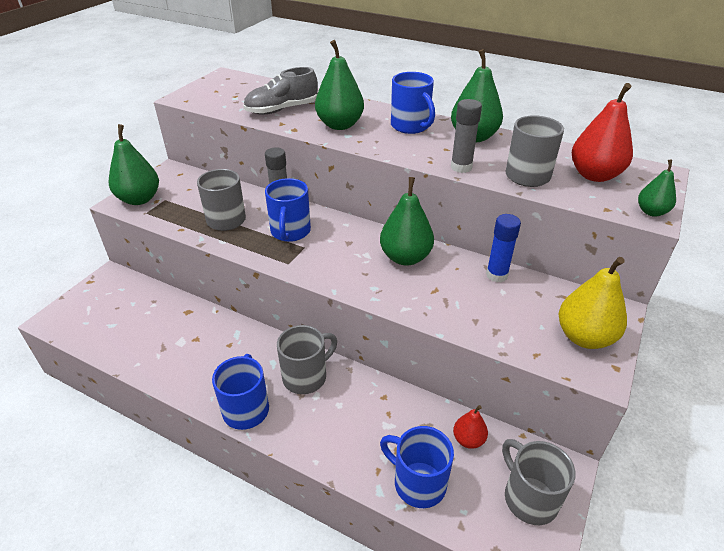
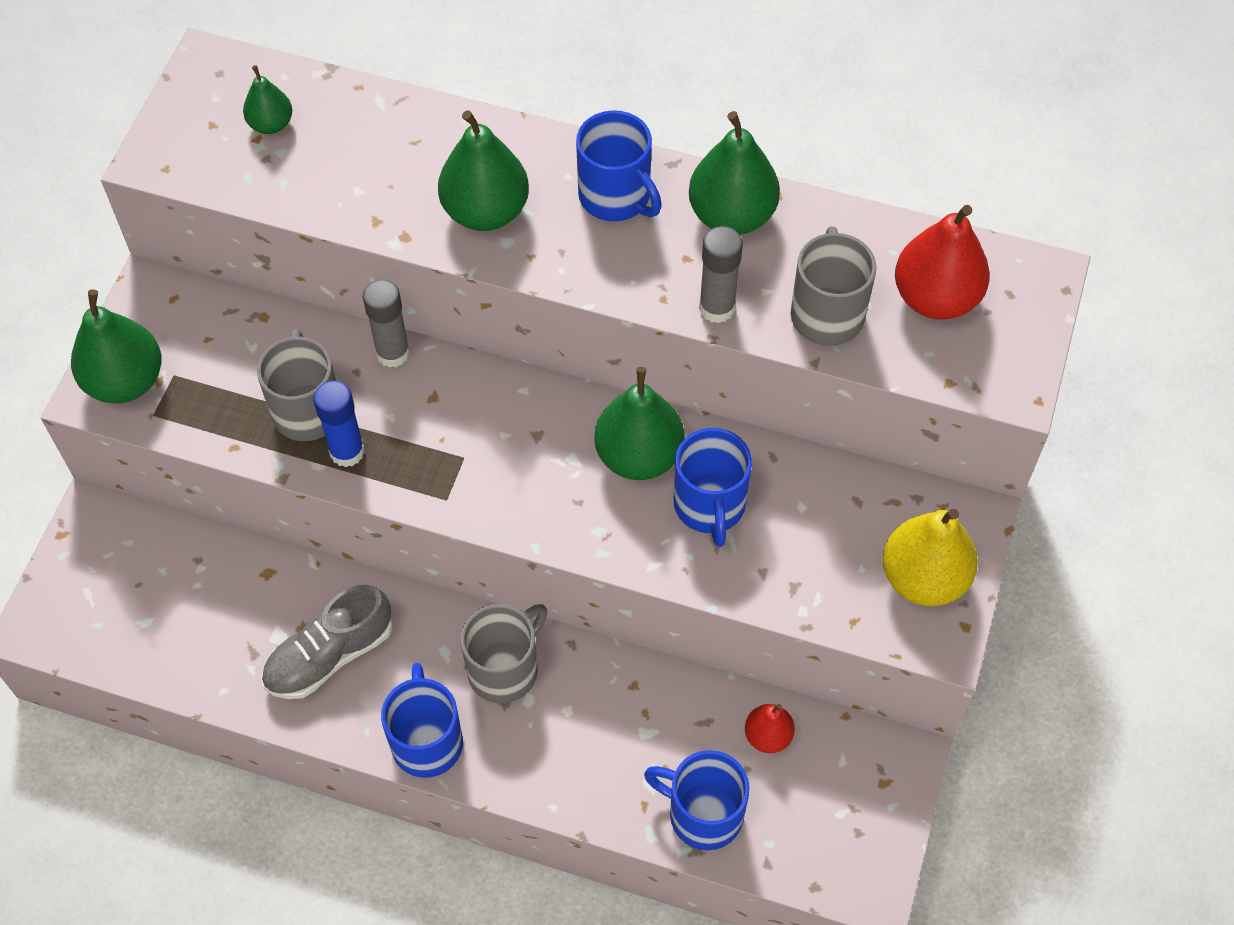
camera: 10 degrees left, 20 degrees up
(282, 109) = (364, 175): grey shoe -> grey shoe (329, 655)
(290, 232) = (430, 424): blue mug -> blue mug (709, 506)
(496, 275) = (790, 472): blue glue stick -> blue glue stick (347, 452)
(529, 498) = (856, 809): grey mug -> none
(651, 212) = (1015, 380): green pear -> green pear (271, 124)

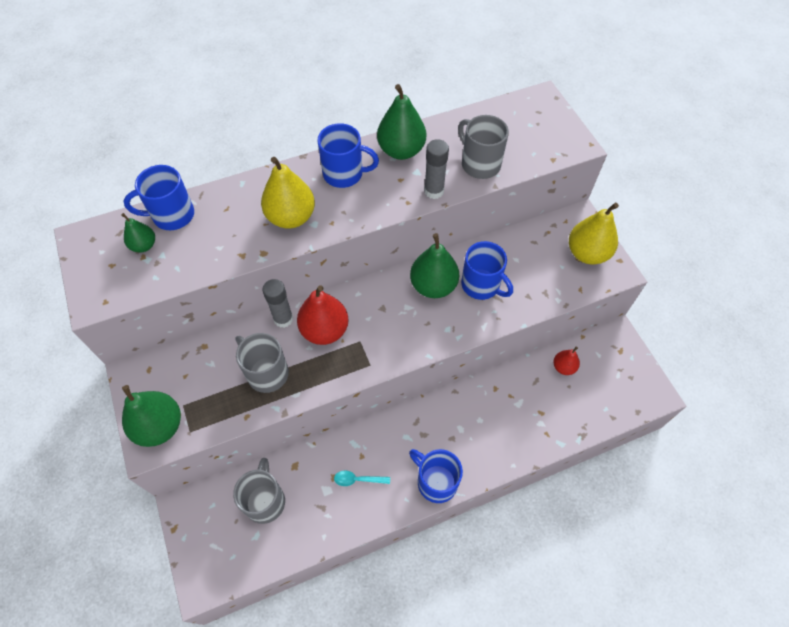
camera: 40 degrees left, 0 degrees up
(329, 655) = (358, 479): grey shoe -> turquoise spoon
(347, 452) = (304, 378): blue glue stick -> none
(485, 211) = (291, 217): green pear -> yellow pear
(505, 669) = (438, 424): grey mug -> grey mug (265, 501)
(703, 814) = (571, 418): blue mug -> blue mug (172, 215)
(935, 298) = (513, 131): red pear -> red pear (324, 330)

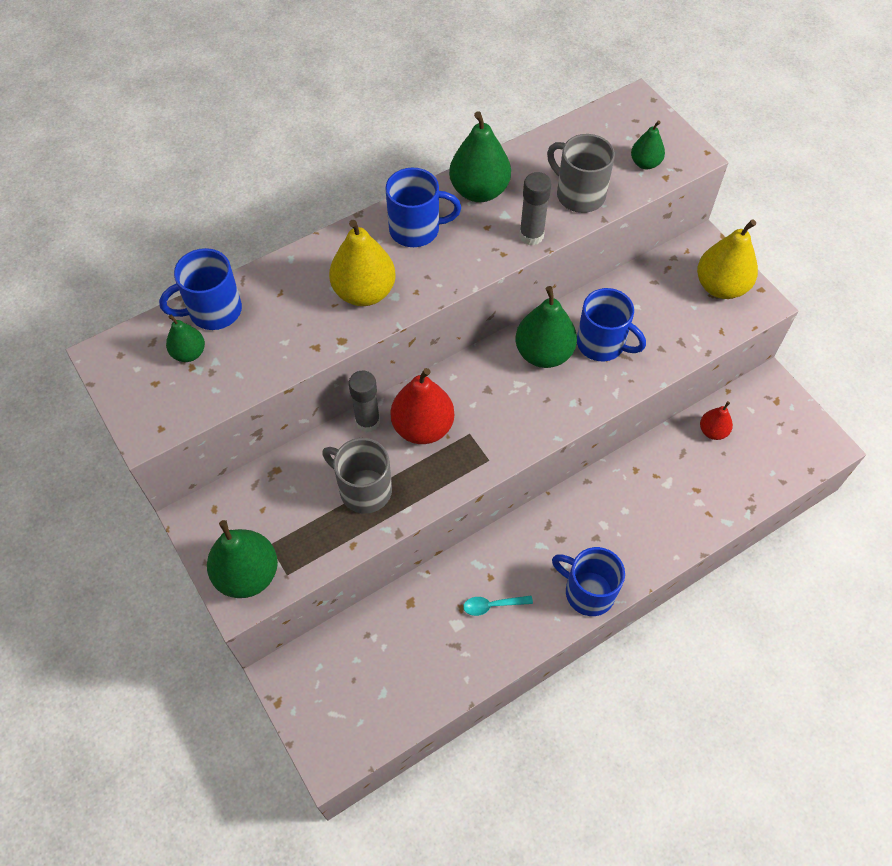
camera: 10 degrees left, 0 degrees up
(265, 501) = (384, 650): grey mug -> none
(538, 146) = (645, 163): none -> green pear

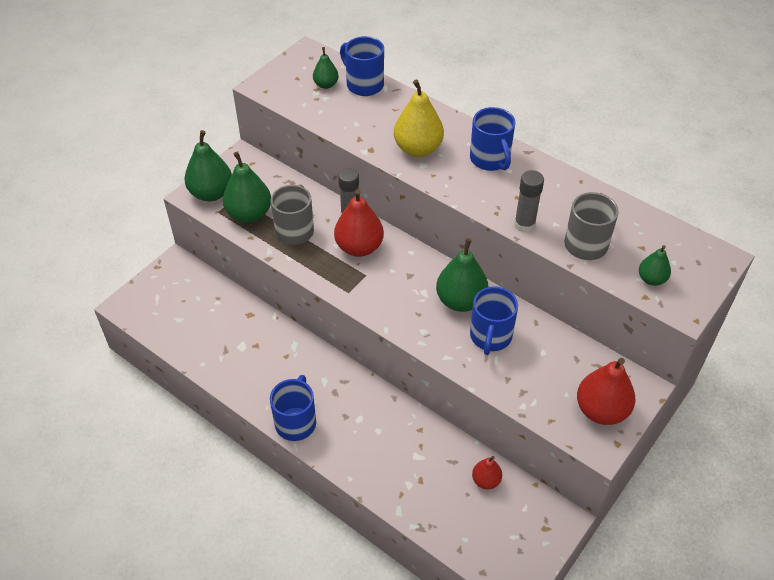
camera: 70 degrees right, 10 degrees down
(479, 191) = (550, 183): green pear -> green pear (249, 214)
(492, 605) = (263, 363): turquoise spoon -> none
(721, 286) = (601, 410): yellow pear -> red pear

